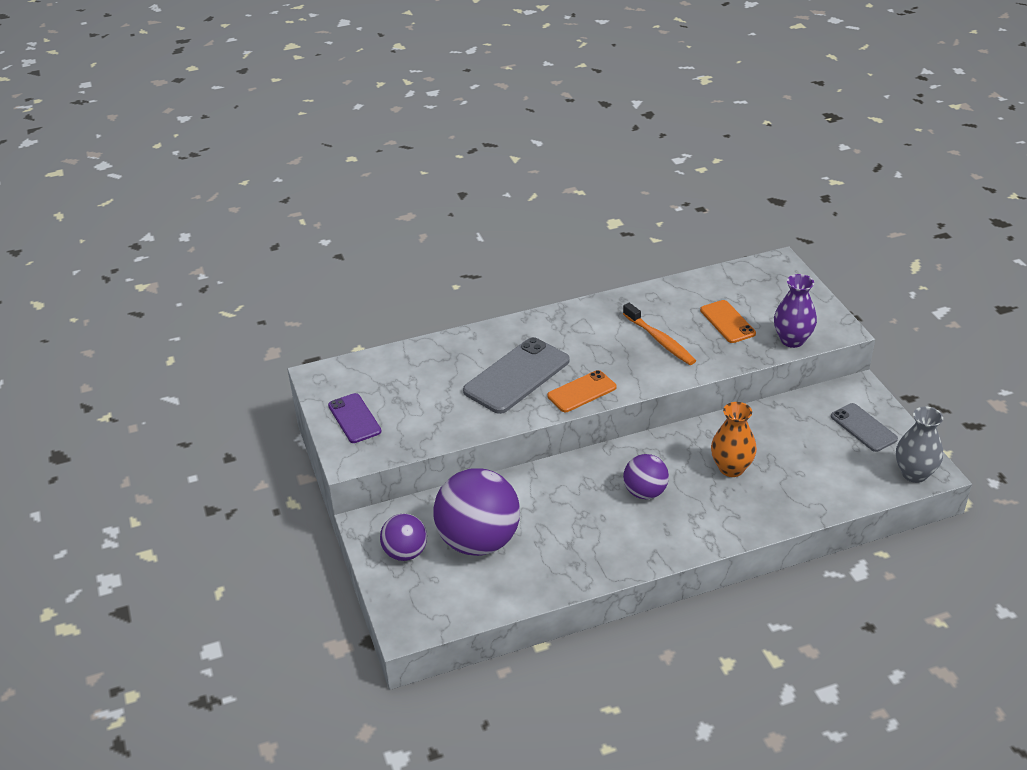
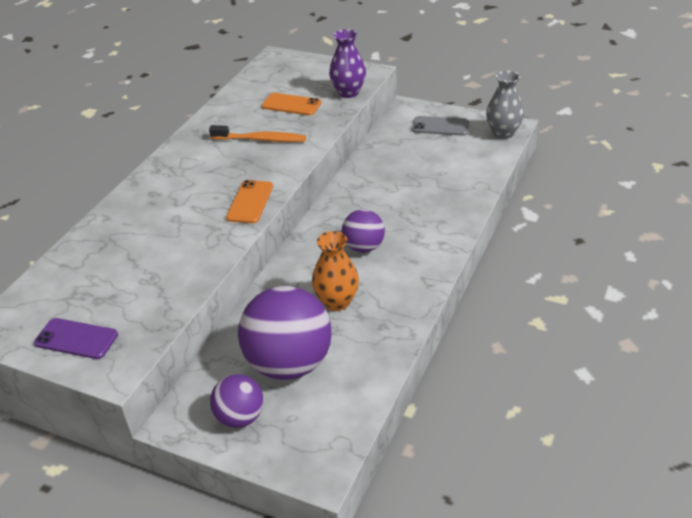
camera: 45 degrees left, 0 degrees up
(517, 376) = (183, 222): grey phone -> none
(731, 468) = (398, 196): orange vase -> orange vase (337, 302)

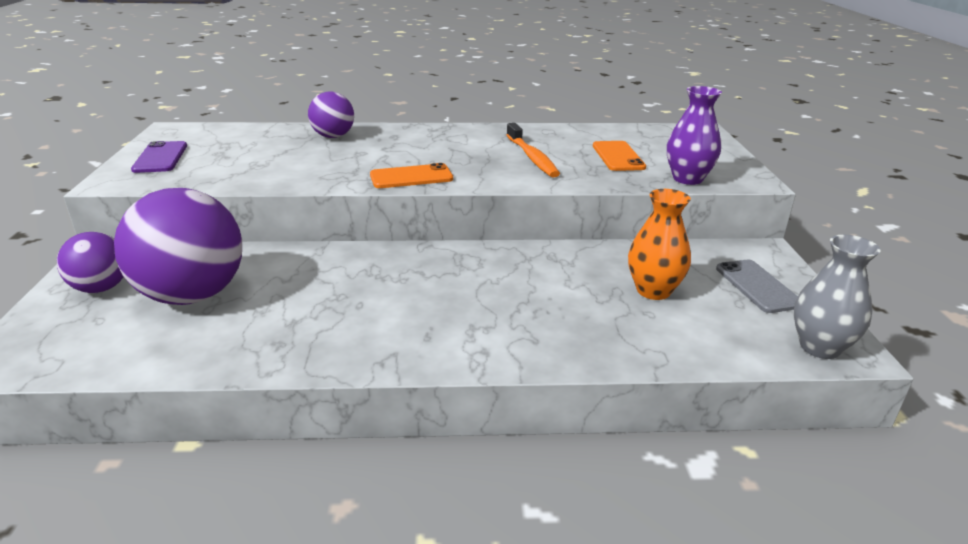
camera: 60 degrees right, 10 degrees down
(337, 302) = (314, 299): orange vase -> orange vase (653, 291)
(364, 247) = (432, 292): purple ball -> purple ball (333, 136)

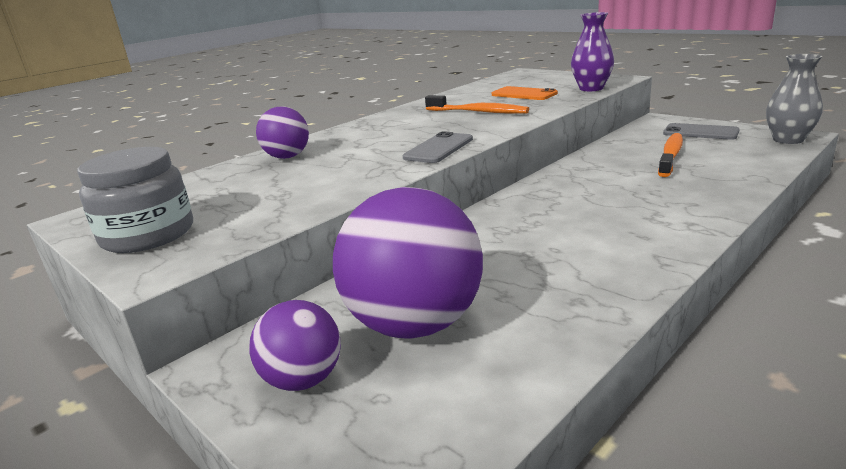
camera: 40 degrees left, 5 degrees down
(160, 157) = (148, 235): purple phone -> grey jar
(411, 177) = (439, 148): orange phone -> grey phone
(653, 291) = (671, 155): orange vase -> orange toothbrush

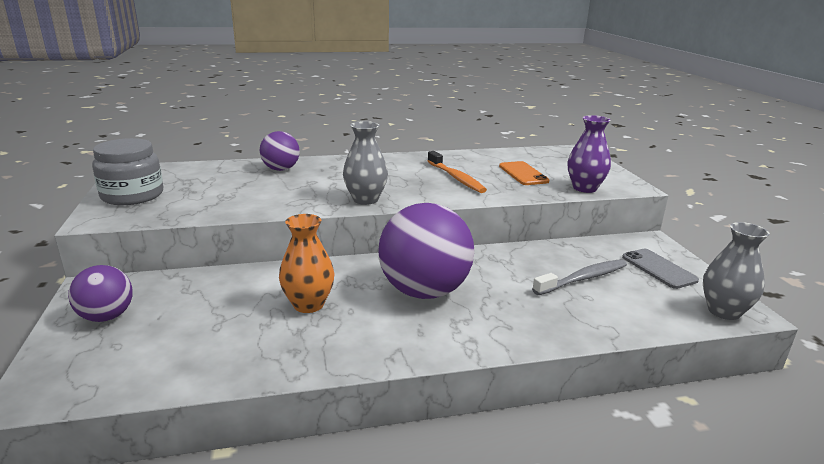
camera: 30 degrees right, 0 degrees up
(415, 324) = (197, 316): purple ball -> purple ball (424, 291)
(439, 148) = (365, 199): grey phone -> grey vase
(507, 262) = (308, 304): none -> orange vase
(671, 155) = (583, 278): orange toothbrush -> grey toothbrush

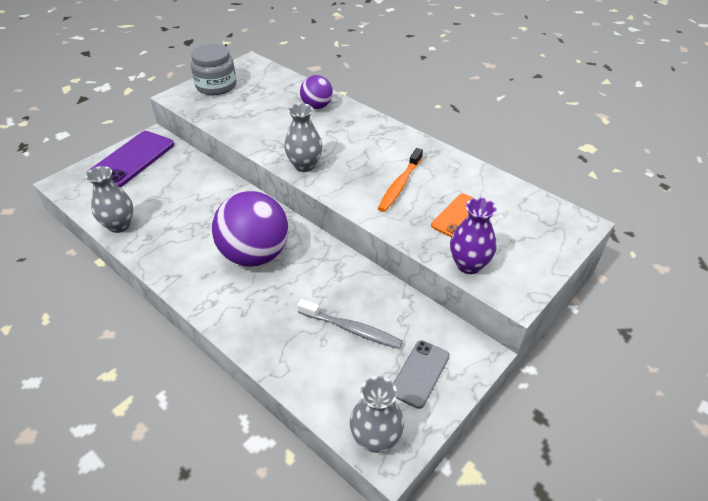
camera: 55 degrees right, 20 degrees up
(107, 316) = (132, 159): purple ball -> purple phone
(234, 367) = (119, 225): none -> grey vase
(308, 304) = (198, 216): orange vase -> none

